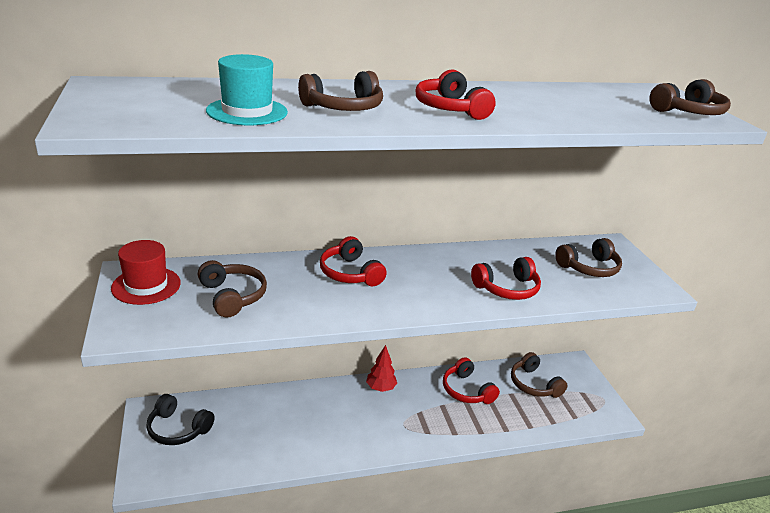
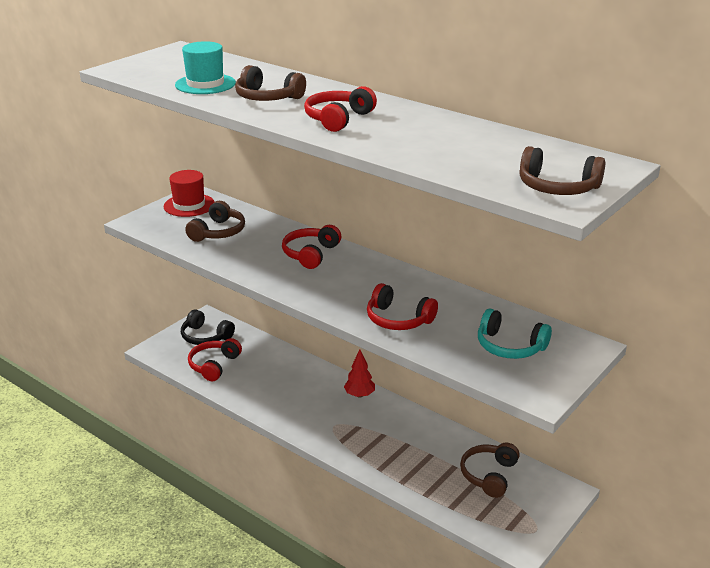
camera: 55 degrees right, 0 degrees up
(178, 429) = (205, 337): black headphones -> black headphones turned 45 degrees counterclockwise
(466, 390) = (421, 439): red headphones -> red headphones (214, 365)
(589, 268) = (509, 346): brown headphones -> turquoise headphones

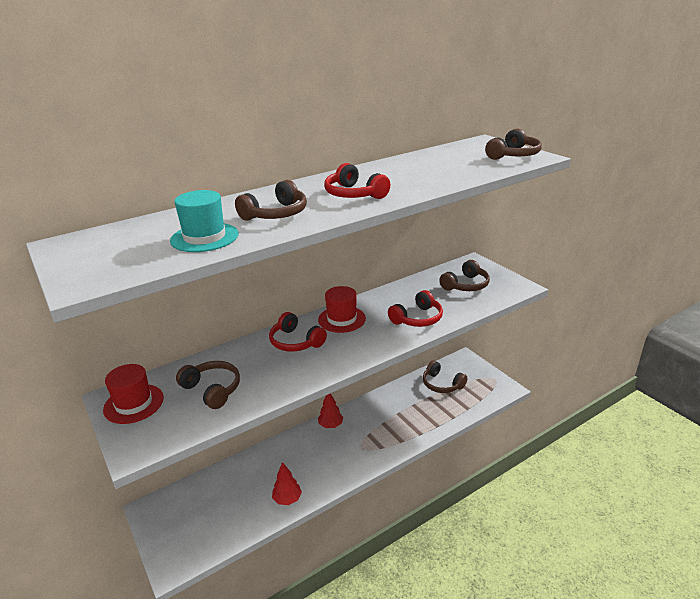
camera: 70 degrees left, 0 degrees up
(205, 337) = (181, 515): black headphones -> none
(214, 365) = (234, 515): red headphones -> none
(242, 392) = (287, 499): none -> red tree
(368, 271) = (342, 319): none -> red hat
(509, 346) = (466, 285): turquoise headphones -> brown headphones

